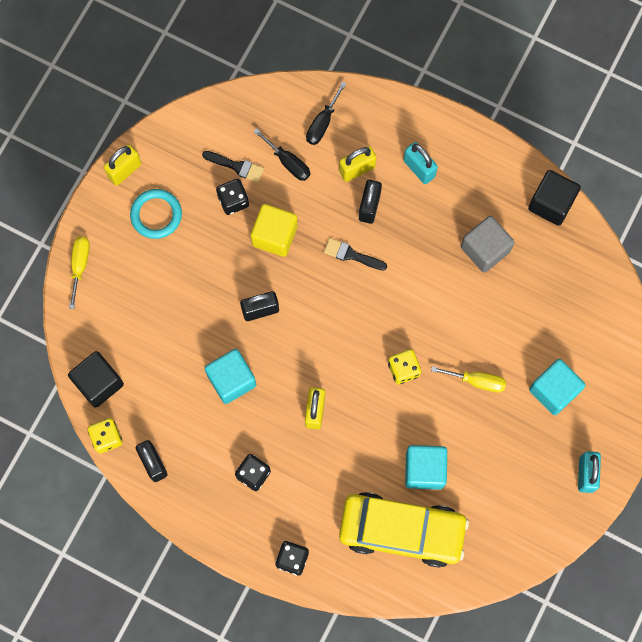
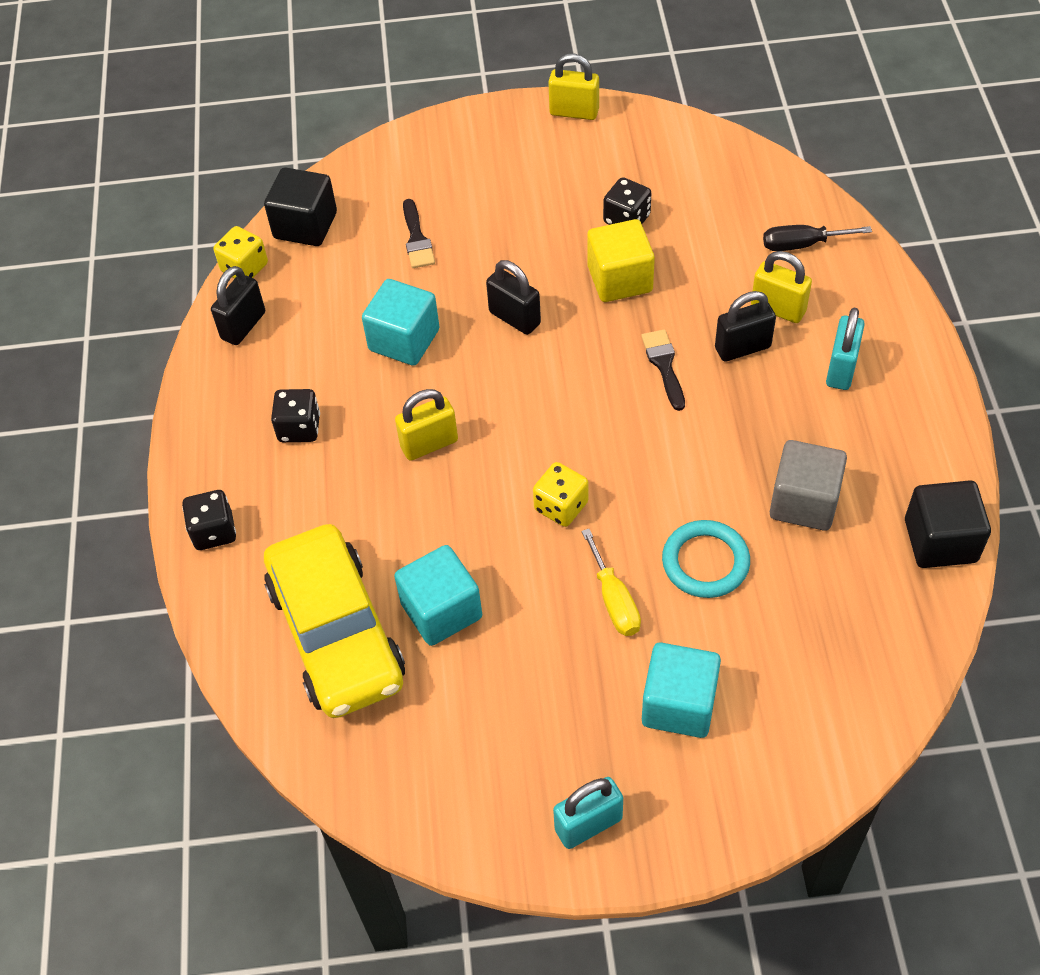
camera: 60 degrees right, 20 degrees down
(80, 265) = (430, 137): yellow screwdriver -> none
(156, 215) = (547, 165): turquoise ring -> turquoise ring (705, 562)
(236, 166) = (671, 199): black brush -> black brush (417, 239)
(288, 162) = (722, 241): black screwdriver -> none

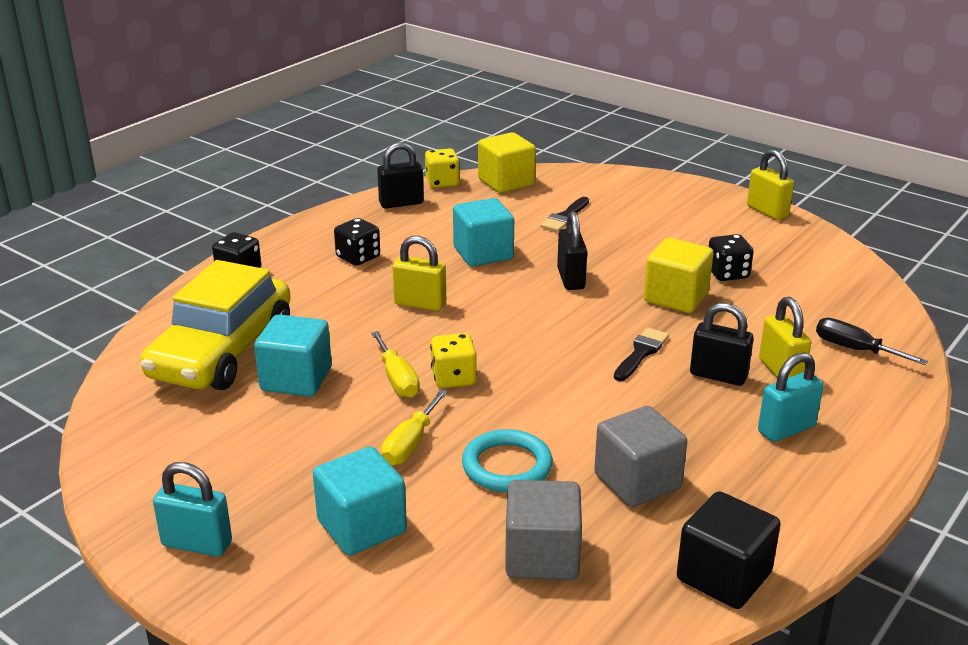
camera: 40 degrees right, 25 degrees down
(305, 225) = (506, 182): black cube -> yellow cube
(520, 543) = (397, 379): none -> yellow screwdriver
(821, 622) = (542, 556): none -> grey cube

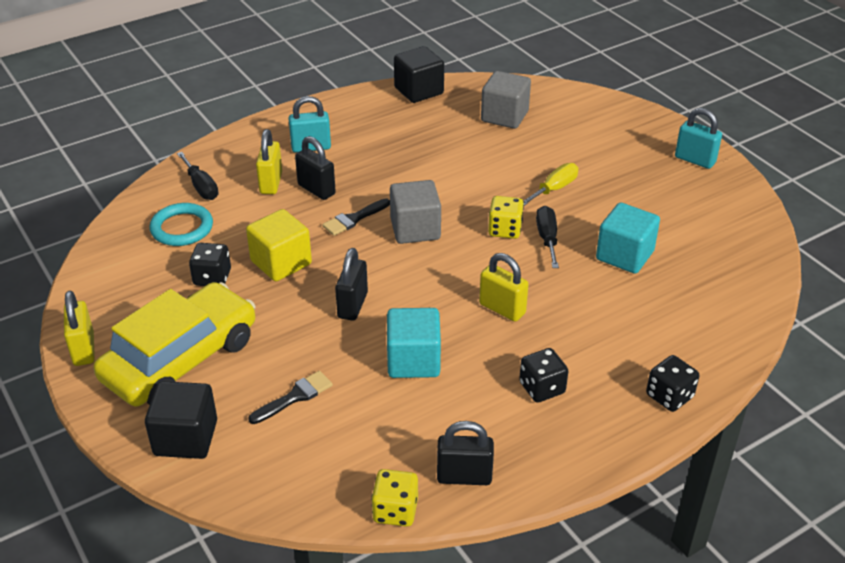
camera: 160 degrees left, 10 degrees up
(222, 352) = (684, 296): yellow car -> yellow car (181, 359)
(362, 526) = (598, 149): turquoise cube -> none
(397, 379) = (547, 238): yellow screwdriver -> black screwdriver
(506, 182) = (316, 487): yellow cube -> none
(507, 466) = (498, 163): turquoise ring -> turquoise ring (182, 228)
(623, 186) = (186, 438): none -> black cube
(637, 481) = (427, 139): grey cube -> grey cube (415, 229)

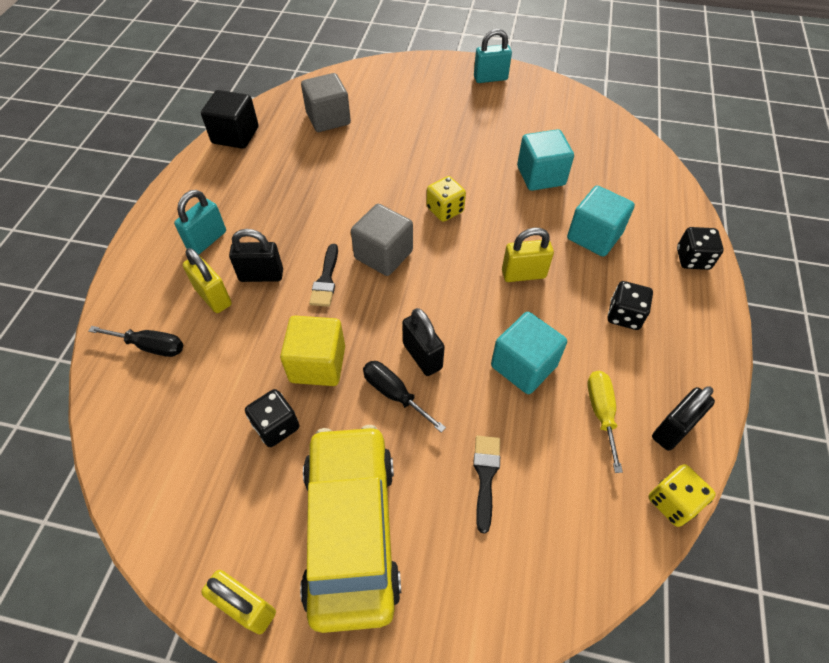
camera: 45 degrees left, 15 degrees up
(182, 228) = (184, 401): turquoise ring -> none
(186, 438) = (454, 601): black cube -> none
(547, 238) = (480, 197): black screwdriver -> black screwdriver (394, 394)
(554, 189) = (435, 155): yellow screwdriver -> yellow screwdriver (601, 413)
(603, 324) = (594, 236): none -> turquoise cube

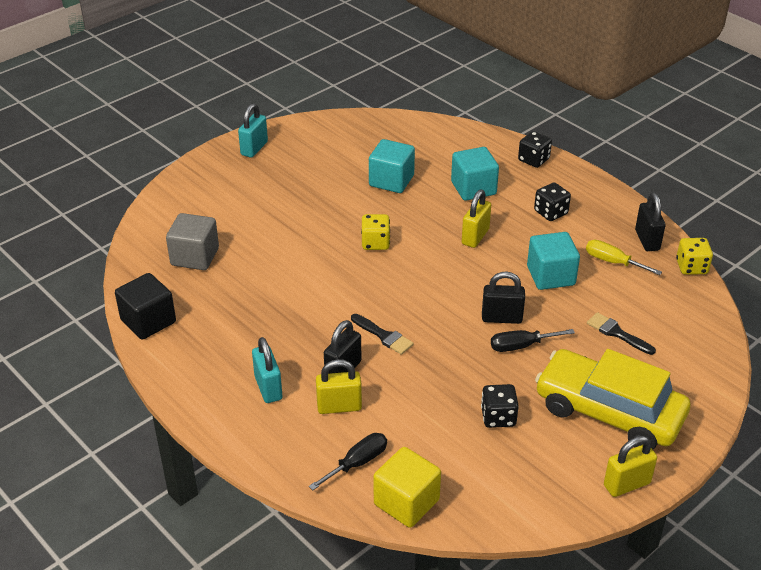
camera: 55 degrees left, 15 degrees down
(317, 364) = (461, 373): yellow cube -> yellow cube (406, 502)
(383, 255) = (388, 295): grey cube -> none

